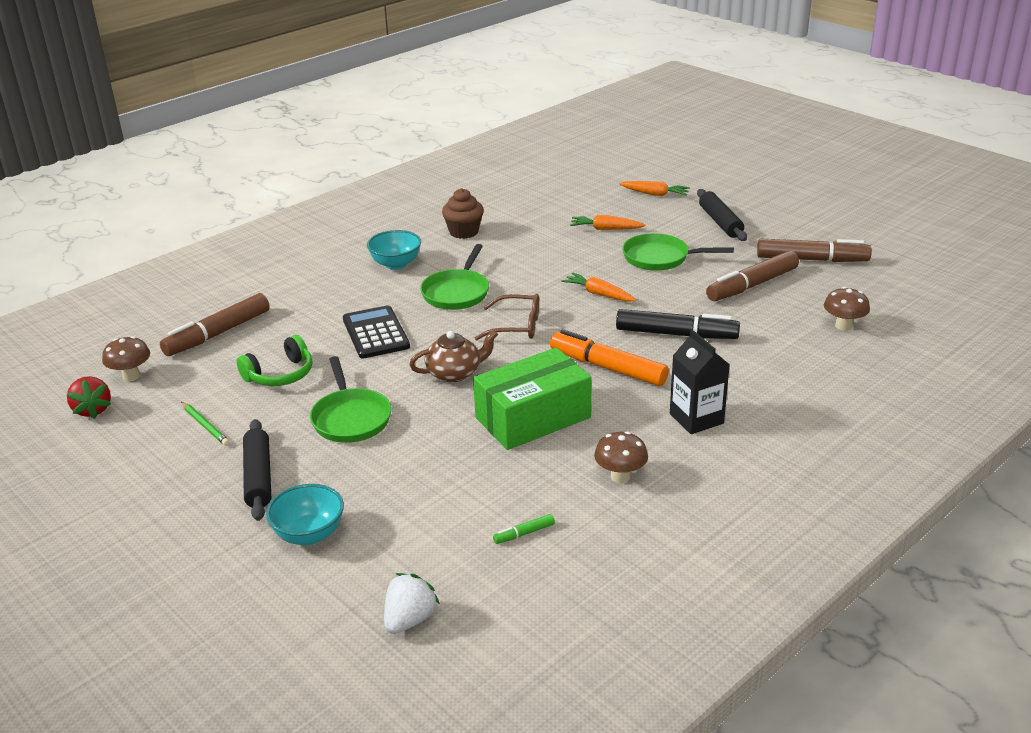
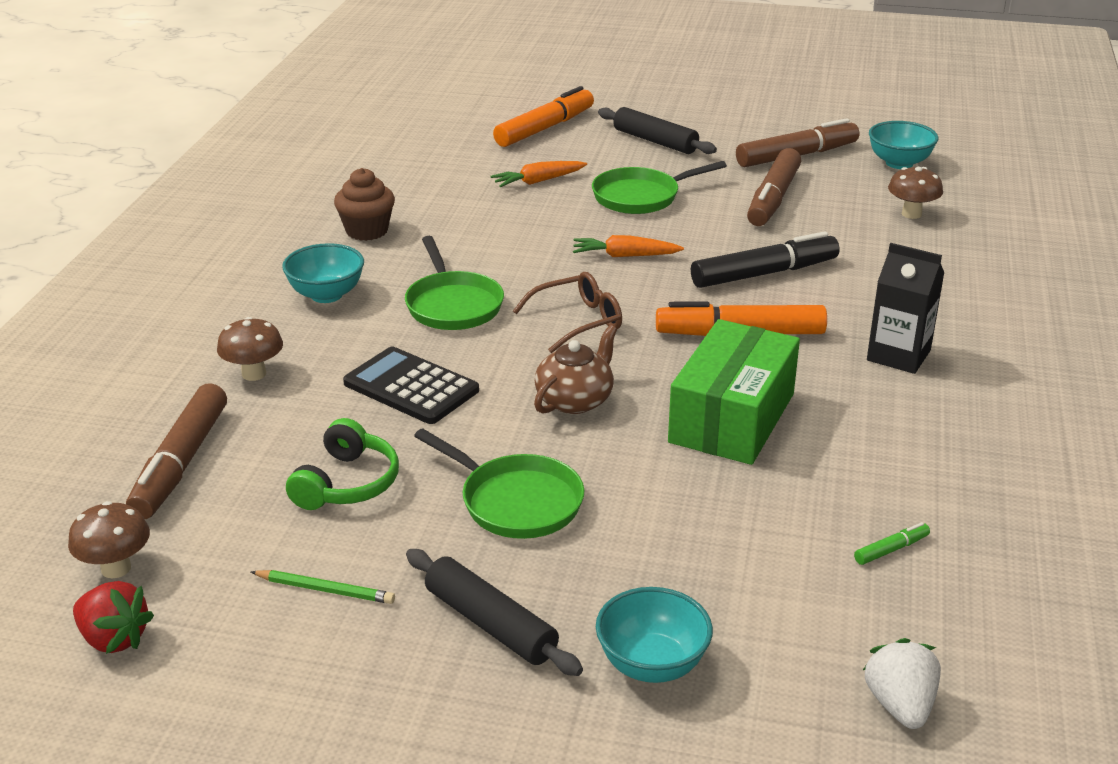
camera: 35 degrees left, 0 degrees up
(524, 533) = (891, 549): green marker -> green marker turned 150 degrees counterclockwise
(620, 476) = (905, 445): brown mushroom -> brown mushroom (254, 374)
(655, 194) = (544, 128): orange carrot -> orange marker
(886, 286) = (899, 163): none -> turquoise bowl

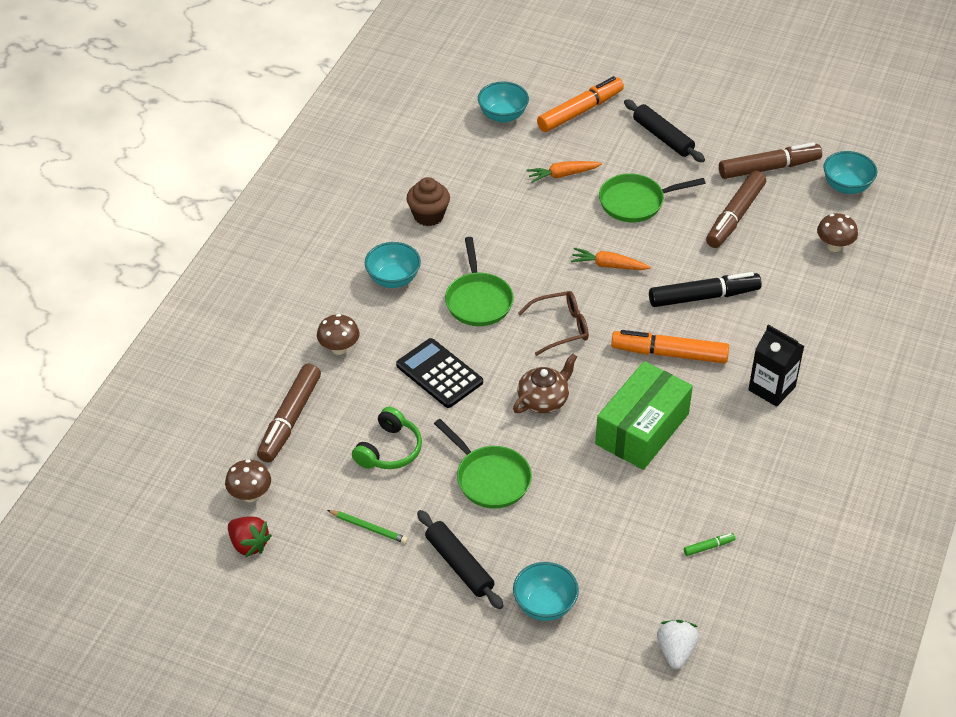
camera: 10 degrees right, 15 degrees up
(448, 139) = (503, 116): none -> turquoise bowl

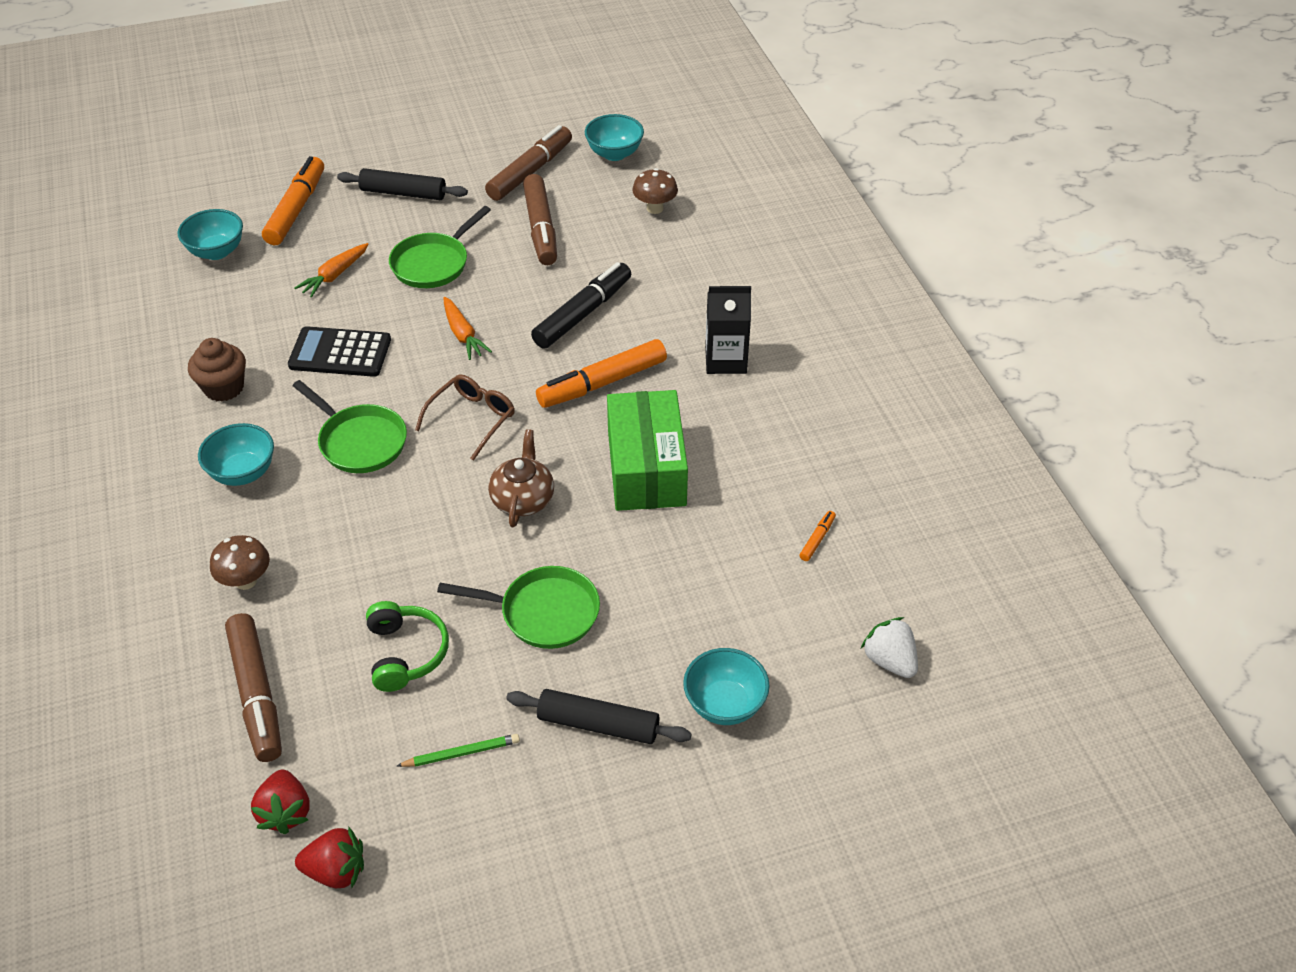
camera: 40 degrees left, 0 degrees up
(250, 495) = (285, 812): brown mushroom -> red strawberry
(439, 374) = (387, 539): black calculator -> black calculator (340, 353)
(608, 265) = (463, 335): orange carrot -> orange carrot turned 90 degrees counterclockwise
(708, 547) = (817, 539): green marker -> orange marker

